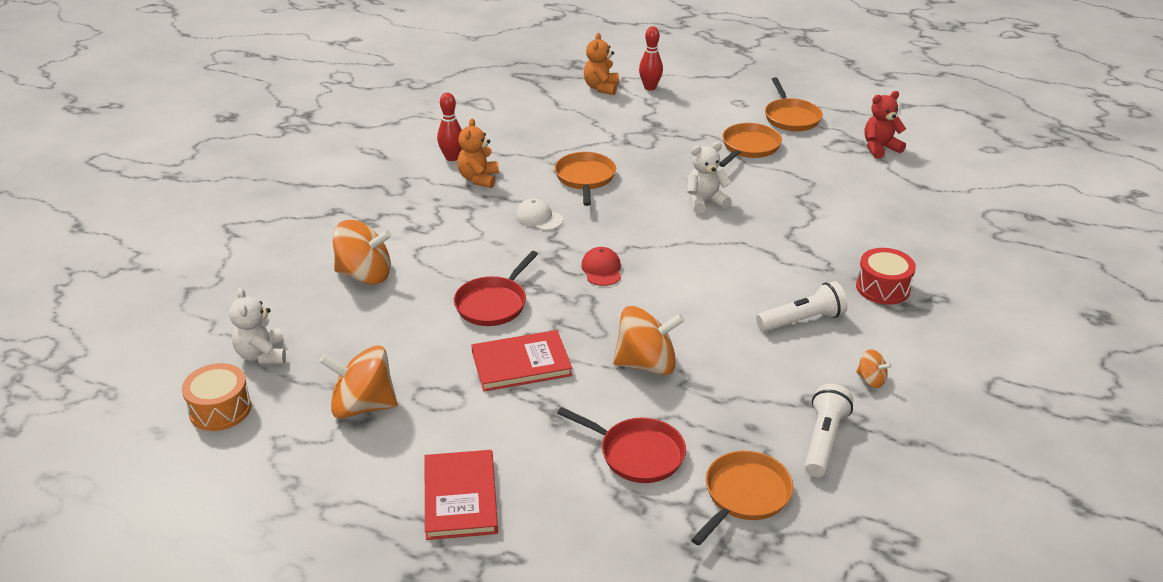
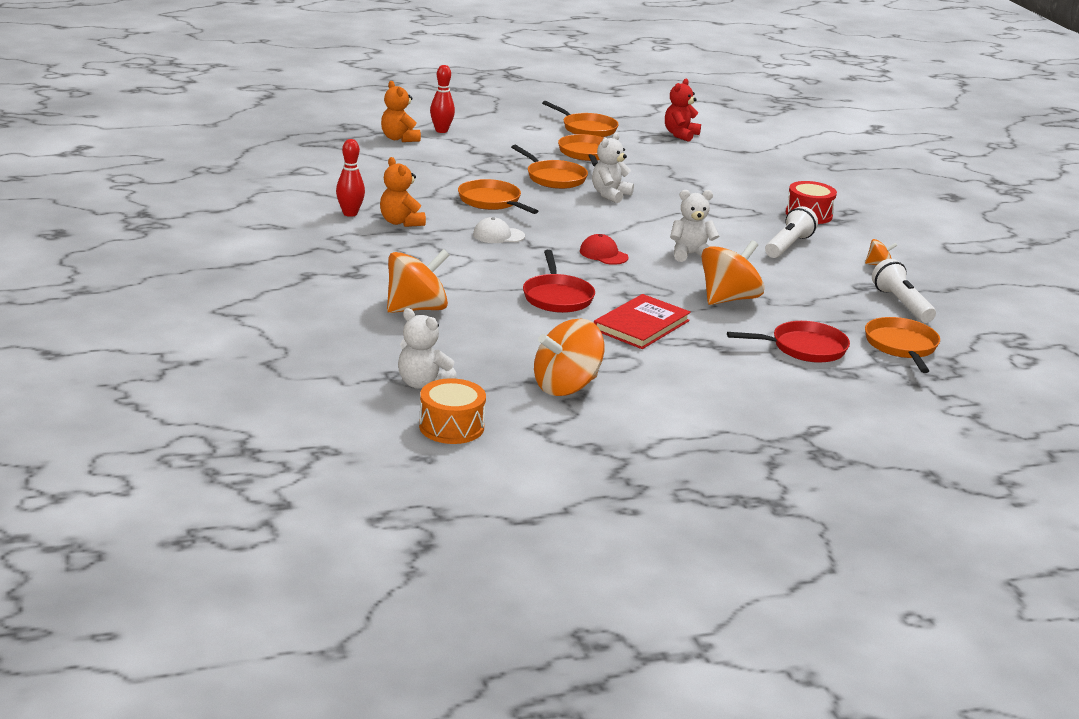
camera: 40 degrees left, 10 degrees down
(460, 497) = (730, 410): red book -> none
(678, 167) = (553, 178): none -> orange pan
(684, 297) = (690, 254): none -> white teddy bear

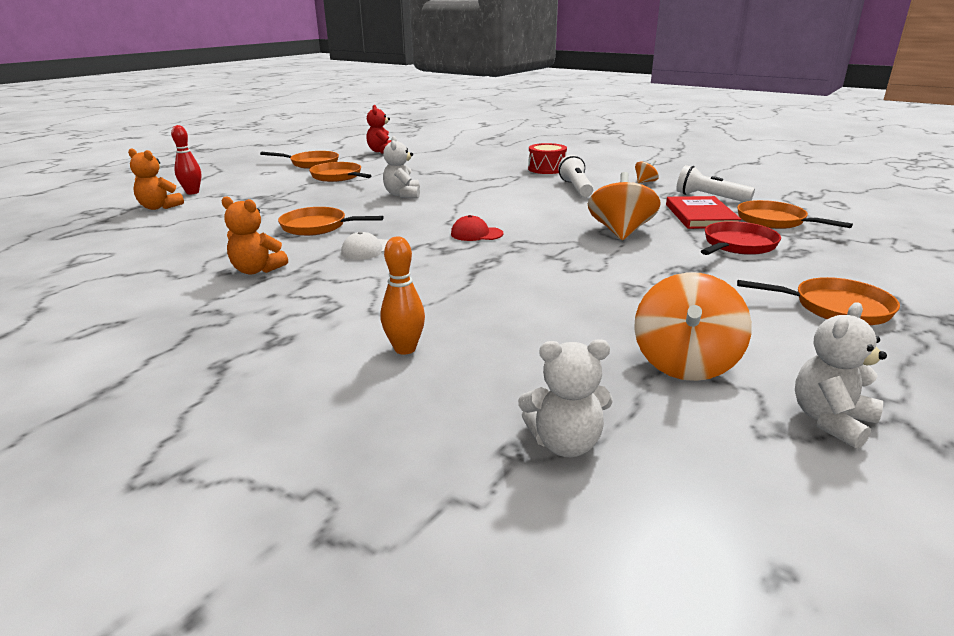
camera: 35 degrees left, 0 degrees up
(350, 213) = (189, 280): red bowling pin -> none
(416, 309) = (405, 349): orange spinning top -> orange bowling pin
(451, 427) = (703, 491): orange drum -> none
(553, 178) = (340, 197): orange pan -> orange pan (835, 308)
(557, 297) = (508, 280): red pan -> none
(641, 325) = (613, 275): red book -> red book (700, 216)
(690, 254) = (533, 213): white teddy bear -> white teddy bear (831, 421)

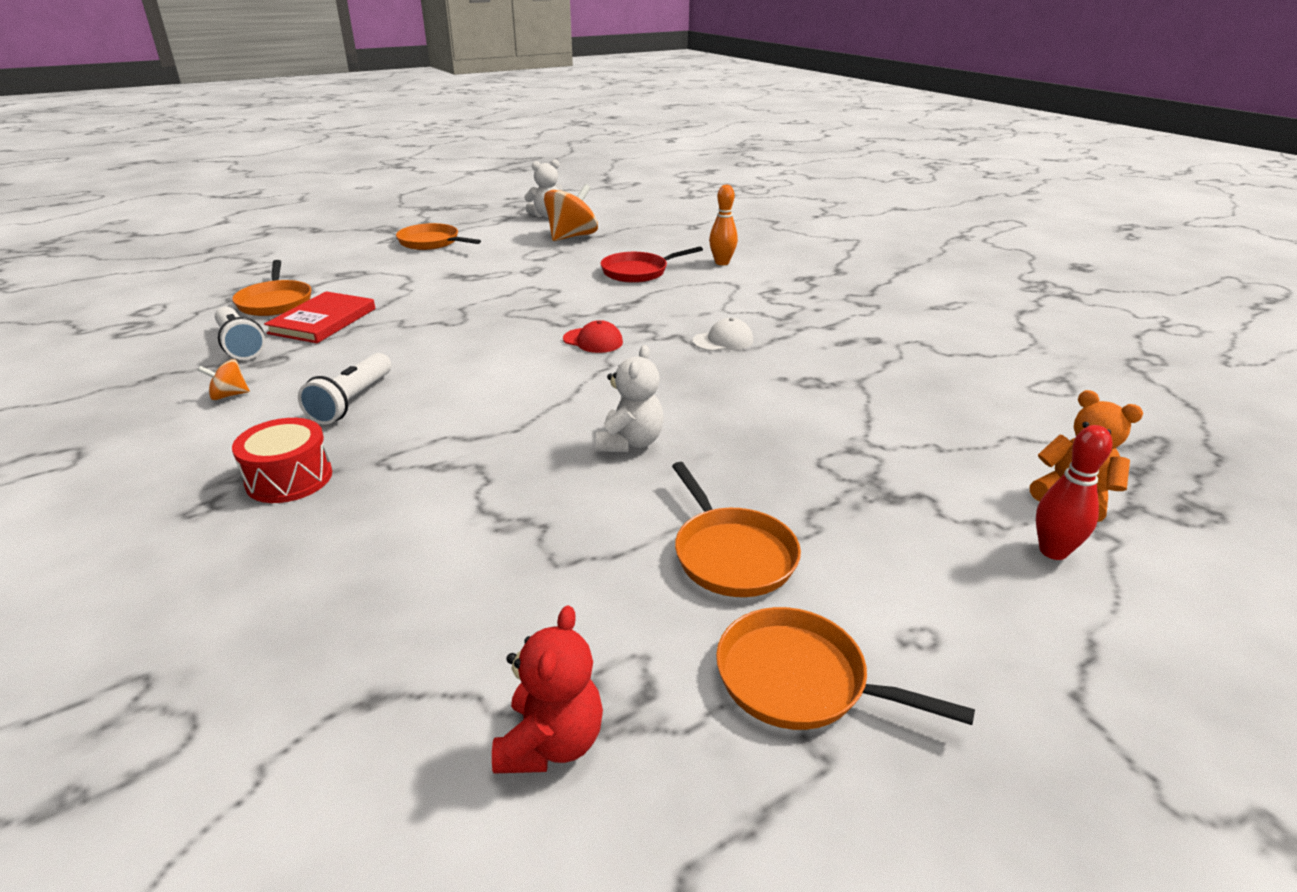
camera: 160 degrees left, 5 degrees up
(257, 270) = (839, 335): orange teddy bear -> none
(317, 227) = (778, 388): orange pan -> none
(565, 443) = (667, 225): white teddy bear -> none
(620, 232) = (445, 316): orange spinning top -> none
(737, 245) = (377, 286): red pan -> red pan (638, 272)

